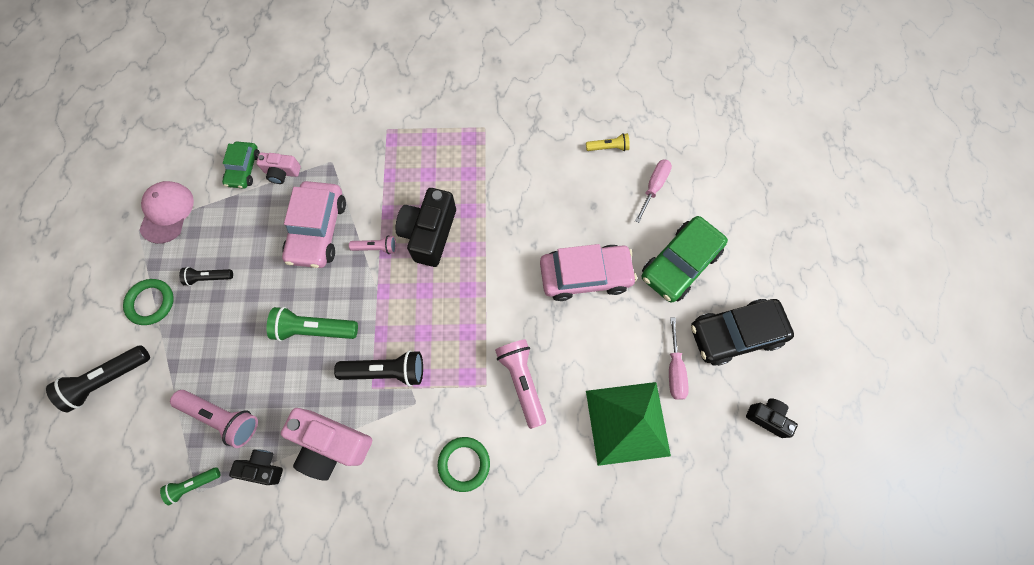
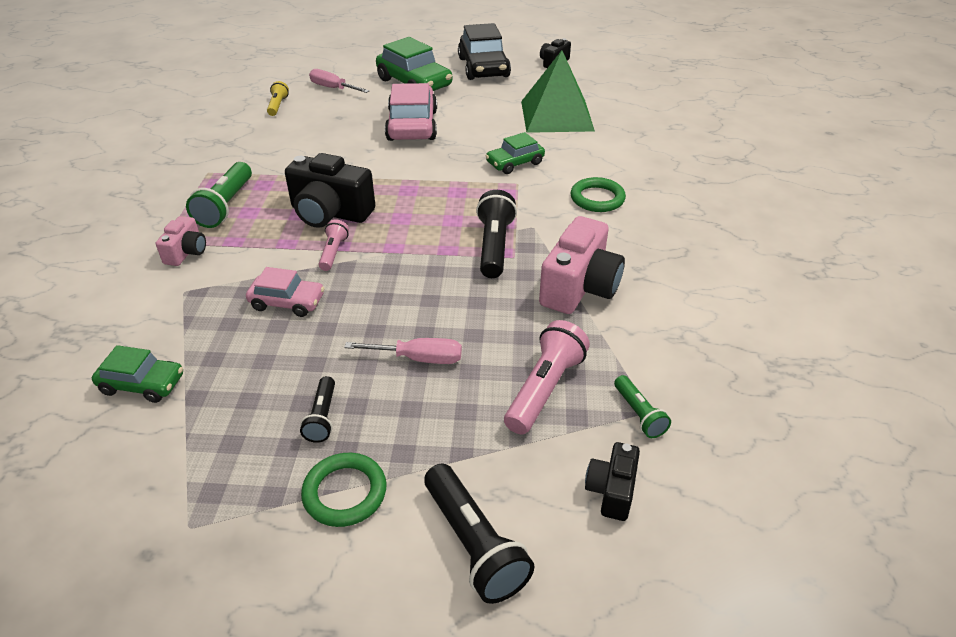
camera: 85 degrees left, 30 degrees down
(167, 212) = (174, 484): pink cap -> none
(263, 468) = (611, 345): black camera -> black camera (611, 490)
(282, 172) = (174, 340): pink camera -> pink camera (186, 252)
(314, 329) = (431, 303): green flashlight -> green flashlight (226, 206)
(318, 230) = (287, 302): pink car -> pink car, size x0.58
(522, 381) = (515, 163): pink flashlight -> green car
(674, 369) = (511, 93): pink screwdriver -> pink screwdriver (418, 358)

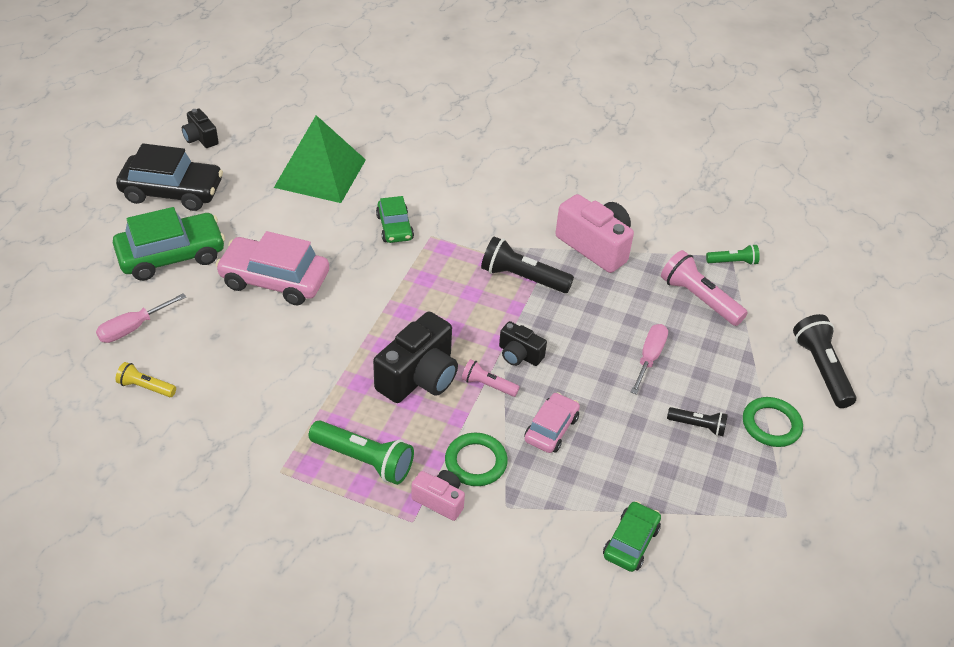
camera: 75 degrees left, 5 degrees up
(473, 544) = (821, 369): black flashlight -> black flashlight turned 90 degrees counterclockwise
(597, 198) = (479, 196): green ring -> green ring (476, 462)
(611, 490) = (791, 296): black camera -> black camera (519, 354)

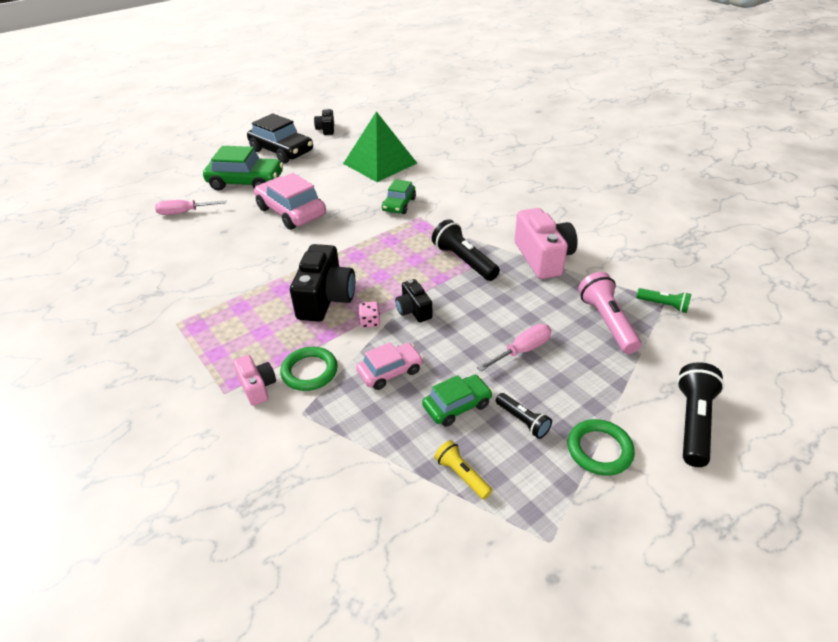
camera: 35 degrees right, 5 degrees down
(146, 387) = (155, 245): yellow flashlight -> yellow flashlight (462, 475)
(364, 460) = (234, 338): green flashlight -> none
(419, 377) = (325, 299): black camera -> black camera turned 60 degrees counterclockwise
(488, 385) = (370, 322): pink flashlight -> pink dice
(630, 542) = (376, 490): green car -> green car (457, 406)

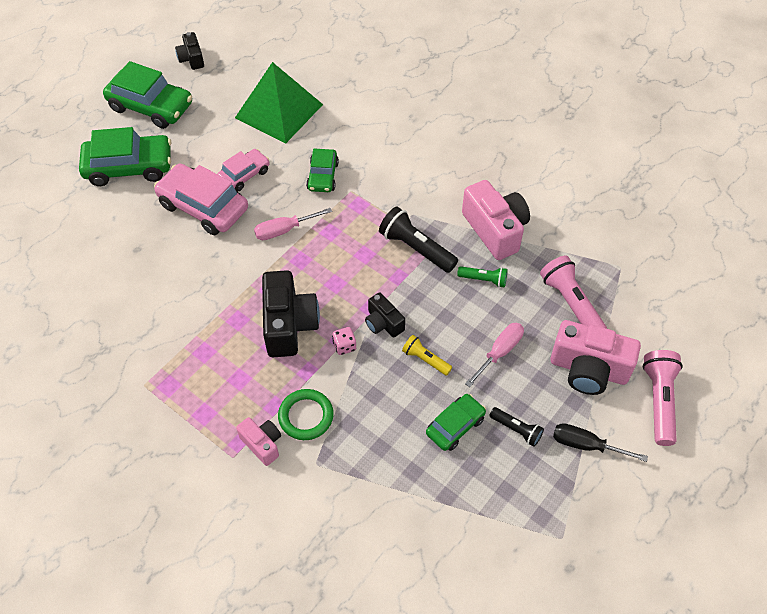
camera: 15 degrees left, 15 degrees up
(184, 212) = (76, 228): pink screwdriver -> pink screwdriver (284, 230)
(282, 151) = (151, 106): black car -> green car
(390, 371) = (383, 401): pink car -> pink car (244, 175)
(462, 475) = (477, 494): yellow flashlight -> yellow flashlight (425, 359)
(599, 450) = (586, 445): green ring -> black screwdriver
(615, 380) = (588, 369): none -> pink camera
(663, 305) = (620, 272): green flashlight -> green flashlight (484, 280)
(693, 422) = (659, 401): black flashlight -> pink flashlight

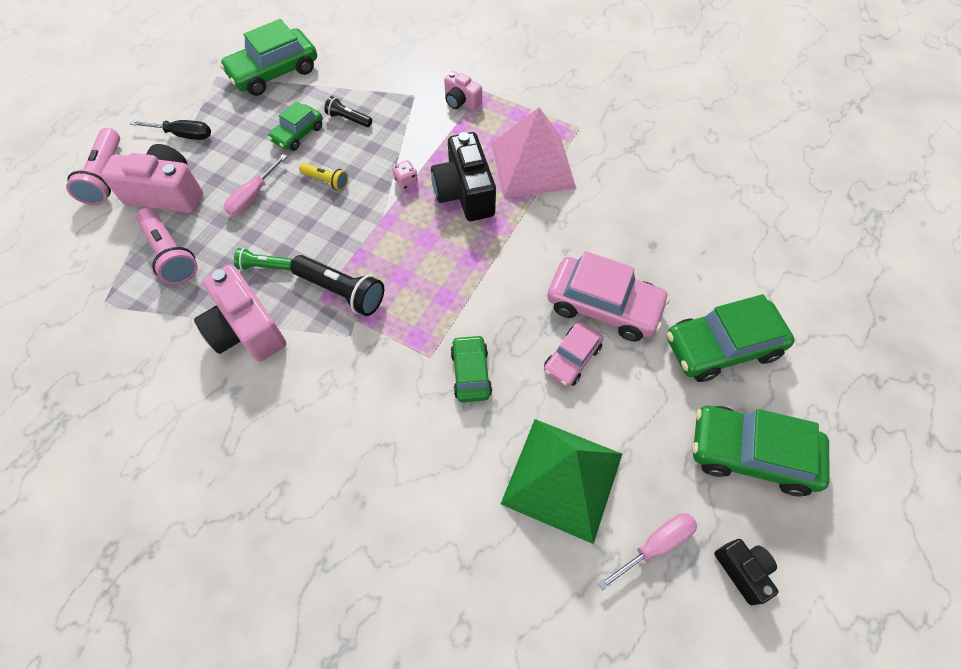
camera: 170 degrees right, 5 degrees up
(211, 345) = (533, 165): none -> pink pyramid
(284, 230) = (498, 291): pink screwdriver -> pink screwdriver (655, 545)
(306, 416) = (429, 124): green ring -> none
(383, 323) = (370, 207): black camera -> none
(487, 532) = (274, 72): none -> green car
(516, 430) = (243, 138): black flashlight -> black flashlight (348, 119)

